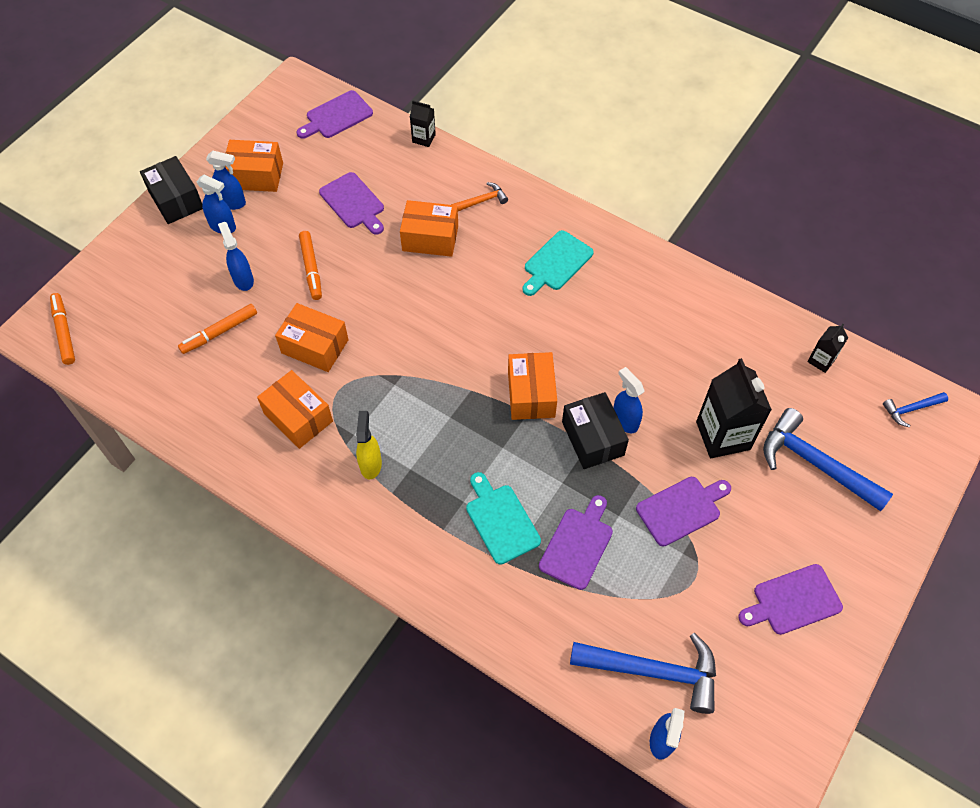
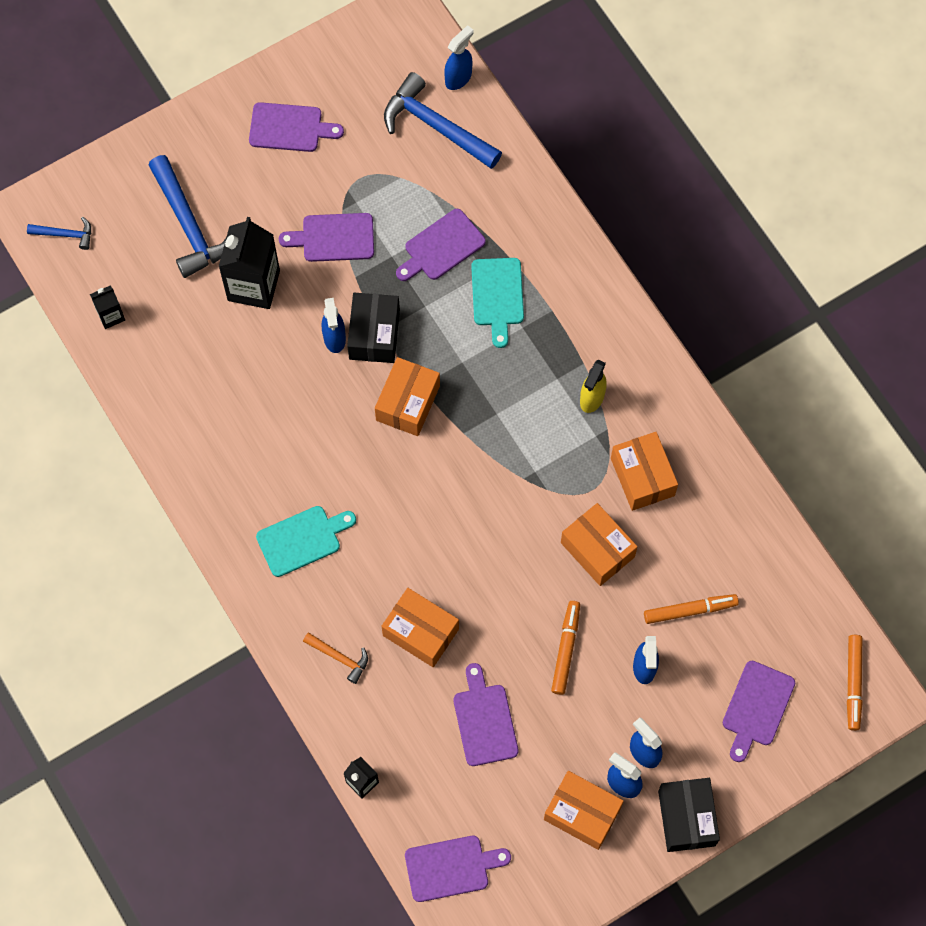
camera: 155 degrees left, 10 degrees up
(142, 286) = (756, 707): none -> purple cutting board
(482, 201) = (340, 657): orange hammer -> orange hammer turned 150 degrees counterclockwise

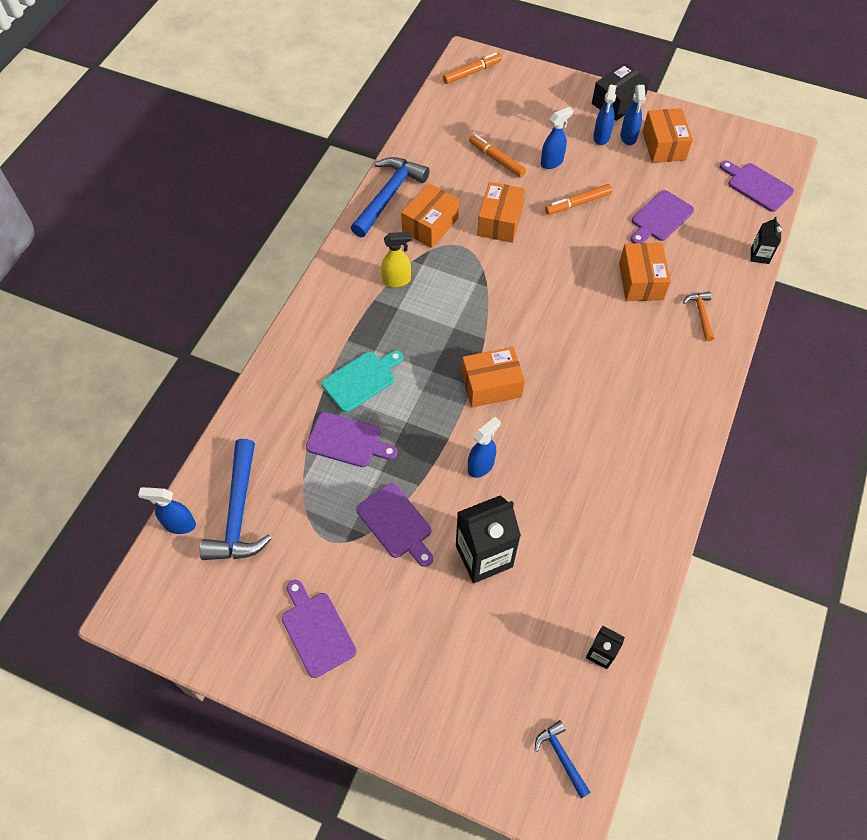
camera: 125 degrees left, 10 degrees down
(189, 225) = (470, 648): blue hammer -> blue hammer (389, 195)
(302, 539) = (647, 386): turquoise cutting board -> none
(374, 334) = (456, 441): black box -> none
(756, 707) = (525, 104): purple cutting board -> none

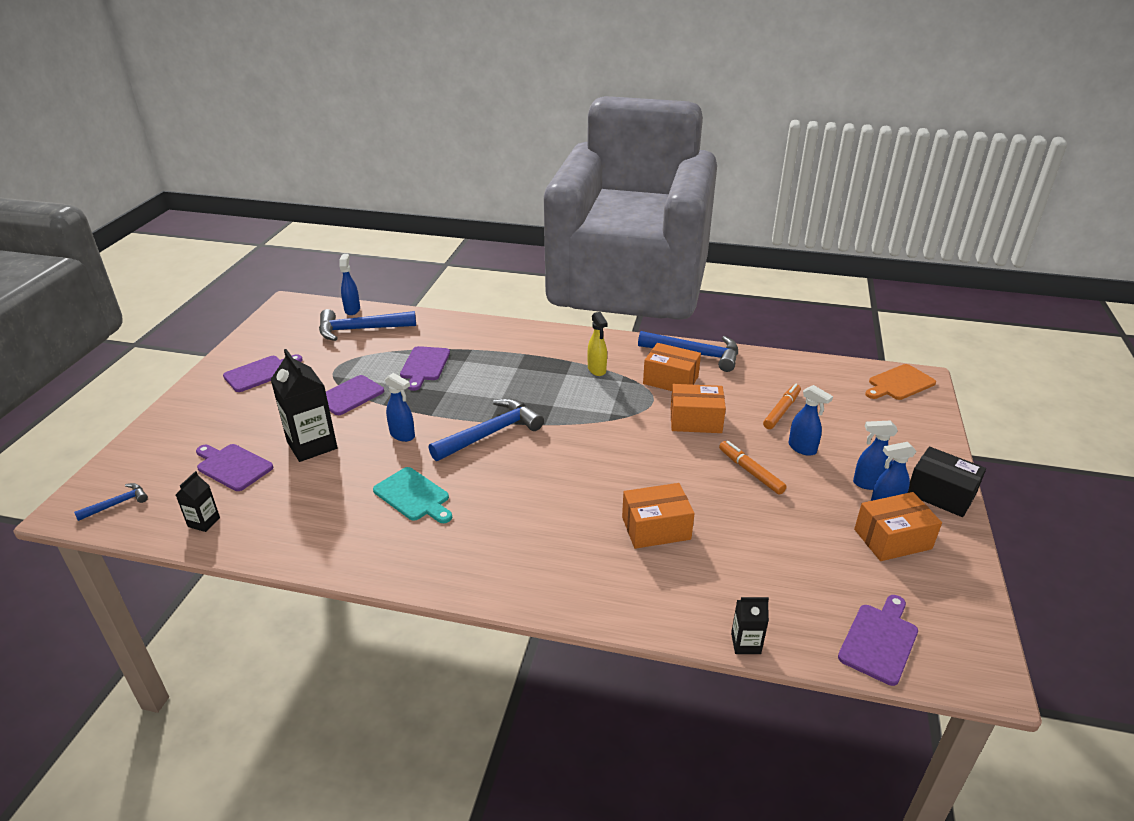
camera: 80 degrees right, 25 degrees down
(361, 380) = (485, 365): turquoise cutting board -> turquoise cutting board (413, 496)
(472, 72) = (899, 383): orange marker -> orange cutting board
(491, 385) = (491, 433): orange box -> blue hammer
(660, 218) = (764, 540): purple cutting board -> purple cutting board (232, 466)
(700, 314) = (623, 583): orange hammer -> none

